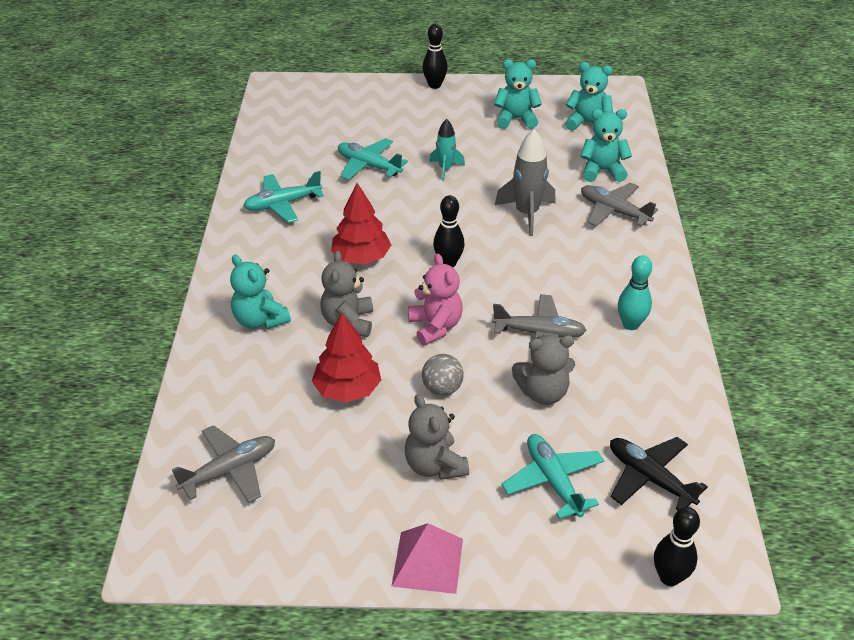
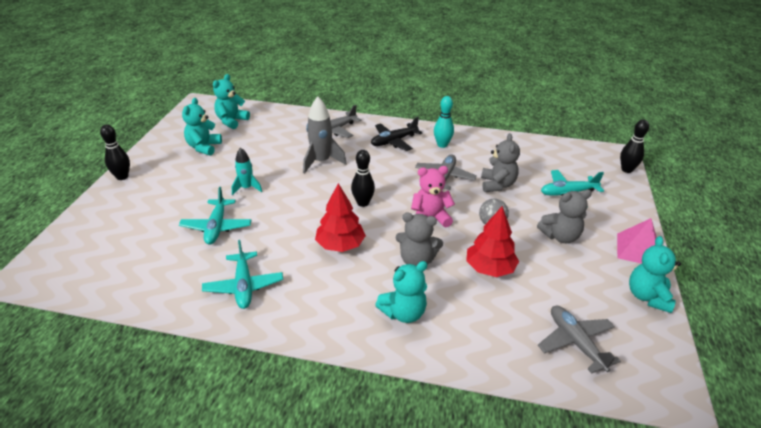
camera: 80 degrees left, 5 degrees down
(369, 166) = (216, 227): turquoise plane -> turquoise plane turned 45 degrees counterclockwise
(602, 171) = (289, 126): turquoise teddy bear -> turquoise teddy bear (647, 297)
(650, 478) = (562, 162): black plane -> black plane (394, 141)

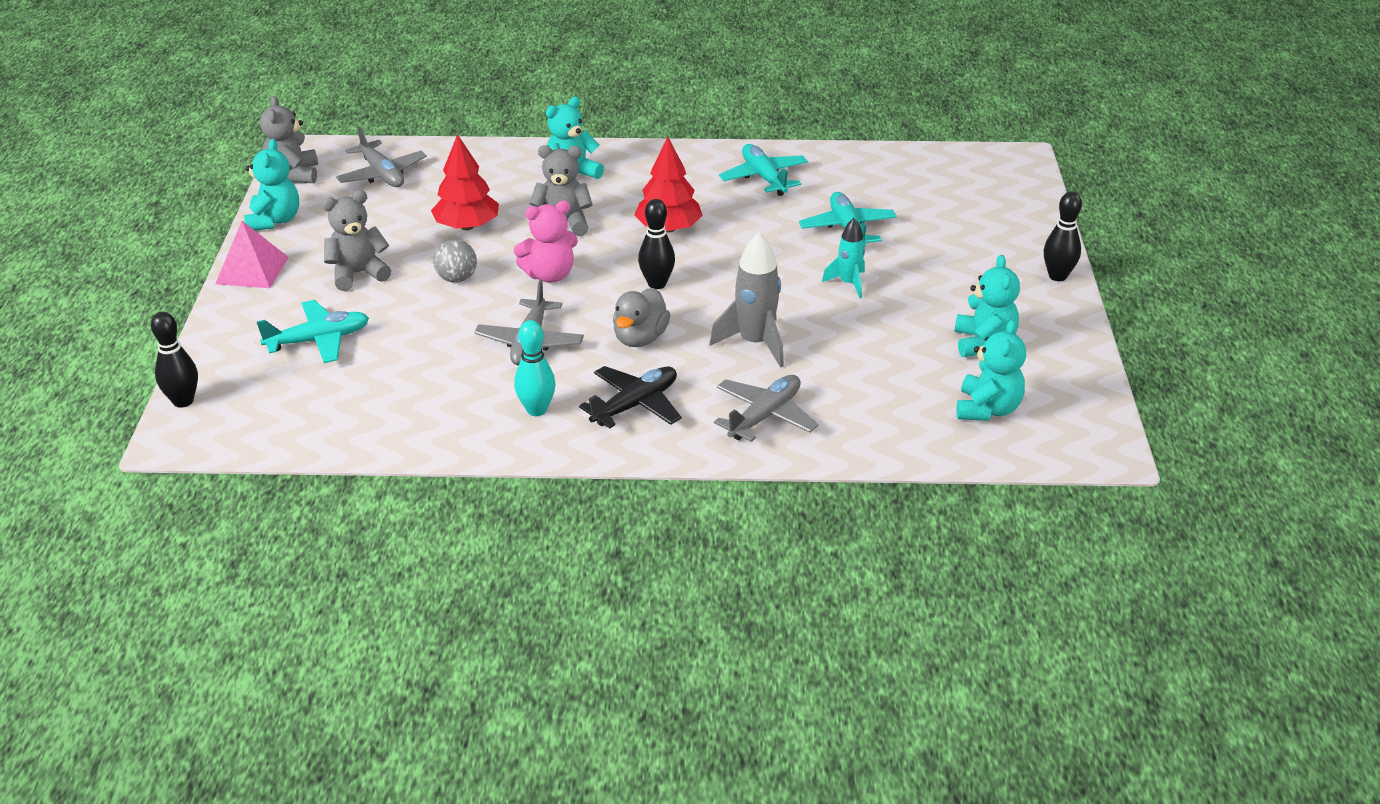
camera: 170 degrees right, 0 degrees up
(382, 172) = (640, 338): none -> grey duck
(497, 185) = (438, 340): grey teddy bear -> grey teddy bear (293, 175)

